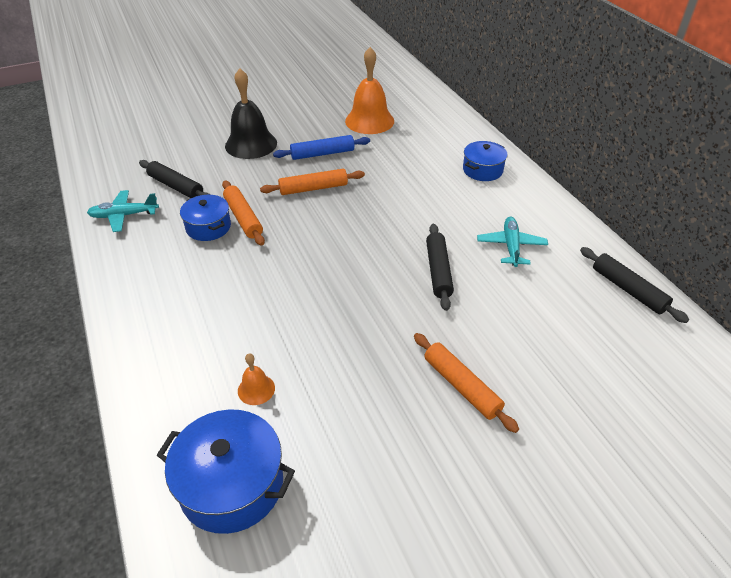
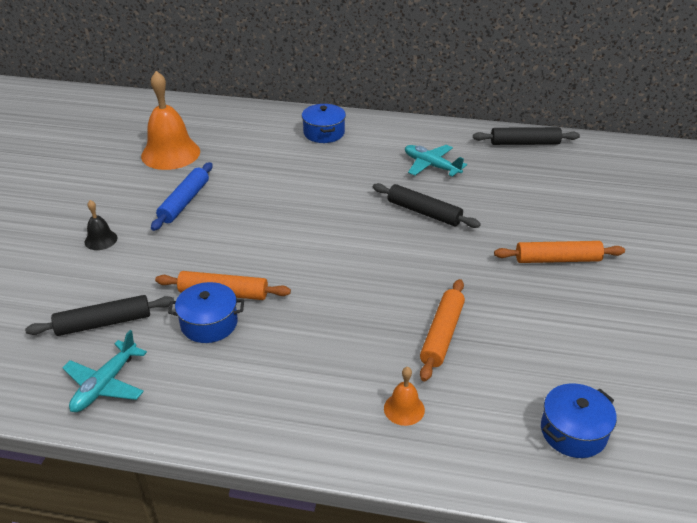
camera: 55 degrees left, 5 degrees down
(232, 485) = (573, 432): blue pot -> blue pot, size x0.64
(251, 144) = (101, 240): black bell -> black bell, size x0.47
(256, 389) = (474, 375): orange bell -> orange bell (404, 409)
(313, 188) = (233, 230): orange rolling pin -> orange rolling pin (442, 334)

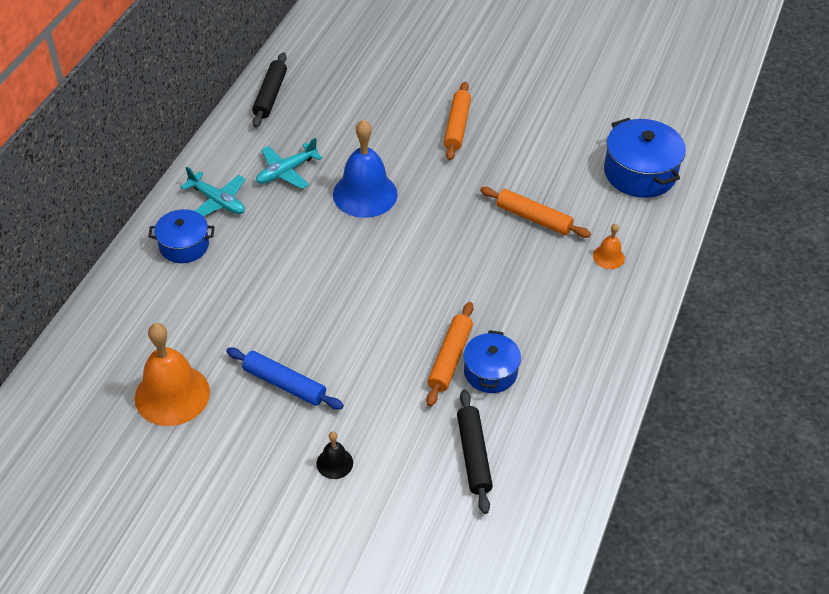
camera: 80 degrees left, 10 degrees up
(105, 384) = (556, 451): turquoise plane -> turquoise plane (217, 201)
(424, 212) = (365, 194): black rolling pin -> blue bell
(573, 432) = (640, 173): blue pot -> blue pot, size x1.57

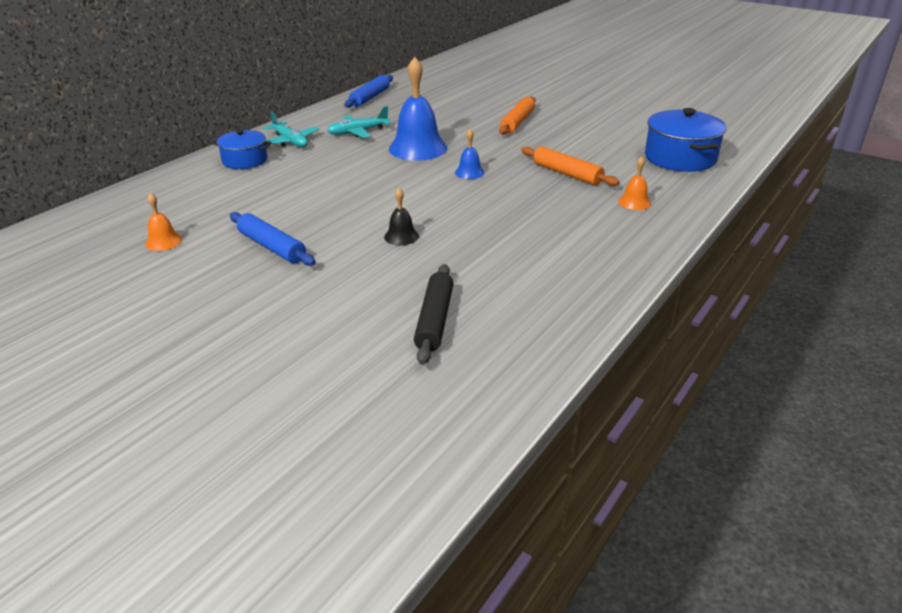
camera: 15 degrees right, 15 degrees down
(172, 394) = (163, 241): orange bell -> orange bell, size x0.47
(270, 95) = (370, 97): black rolling pin -> blue rolling pin
(334, 463) = (283, 306): black bell -> black bell (401, 236)
(434, 231) = (469, 172): none -> blue bell
(450, 358) = (444, 249): orange rolling pin -> none
(490, 372) = (482, 262): blue pot -> none

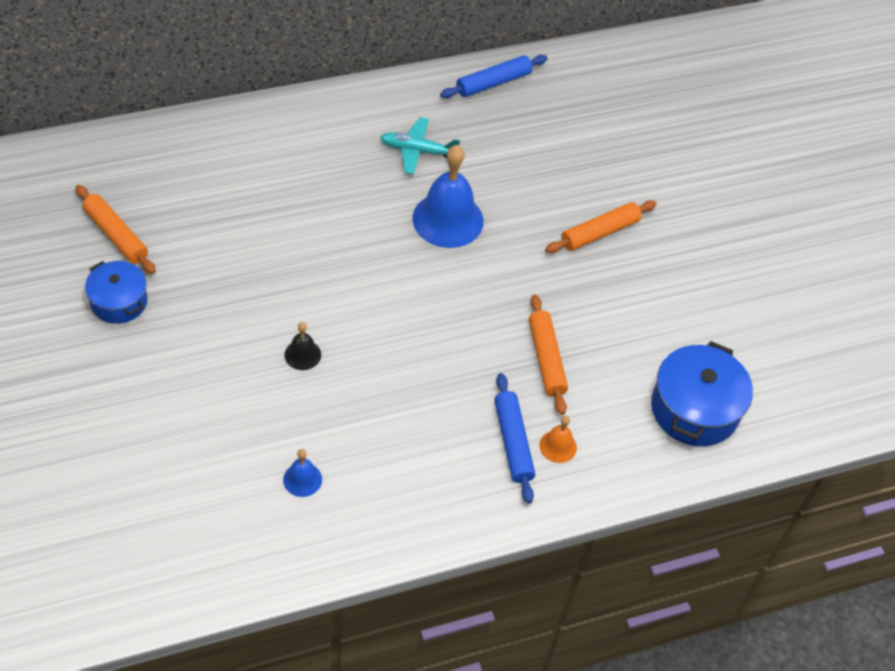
camera: 30 degrees right, 20 degrees up
(163, 241) = (116, 235): orange bell -> orange rolling pin
(245, 160) = (271, 140): blue pot -> blue pot (119, 301)
(272, 247) = (190, 299): blue rolling pin -> blue rolling pin (513, 442)
(290, 141) = (338, 129): turquoise plane -> none
(435, 320) = (231, 478): black rolling pin -> none
(469, 172) = (455, 295): blue bell -> blue bell (302, 479)

